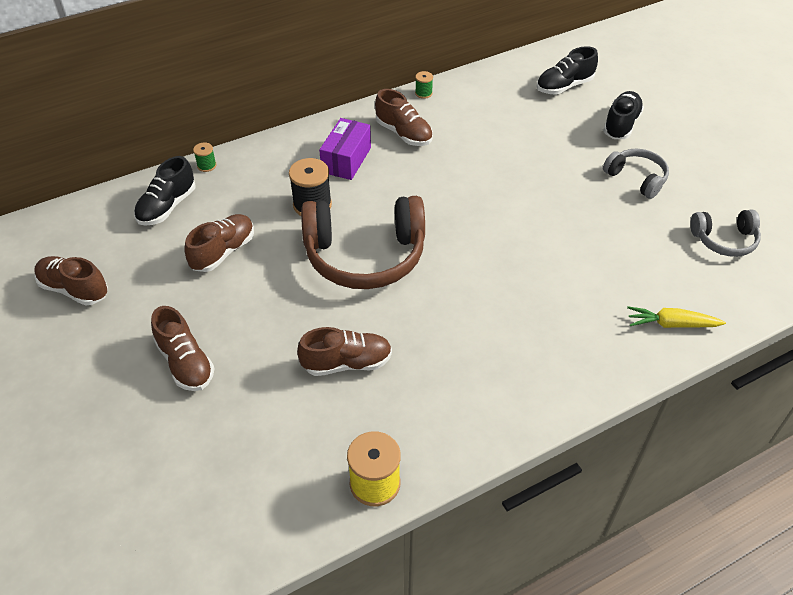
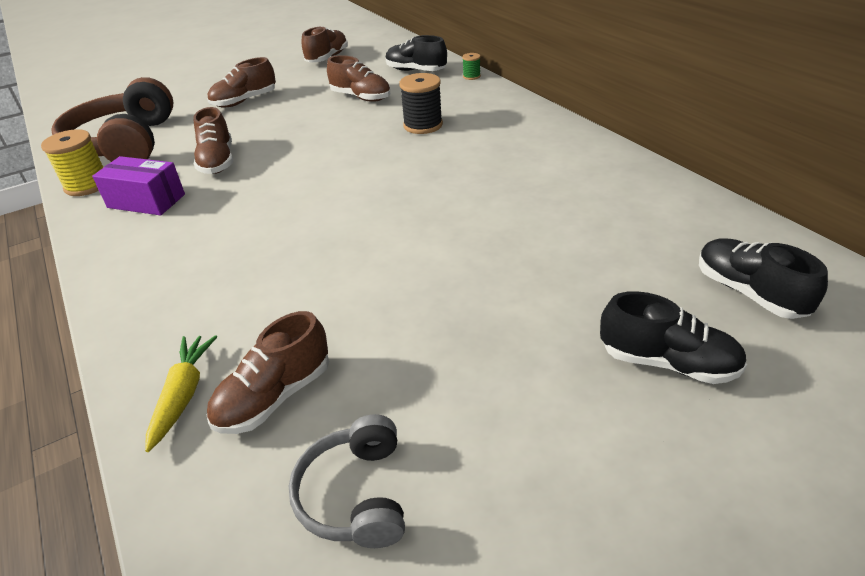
camera: 90 degrees right, 10 degrees down
(346, 160) = (496, 134): purple box -> purple box (146, 201)
(365, 255) = (351, 157): brown headphones -> brown headphones (125, 144)
(404, 133) = (555, 162): brown shoe -> brown shoe (274, 396)
(423, 93) = (647, 168): green spool -> none
(636, 178) = (514, 375): grey headphones -> none

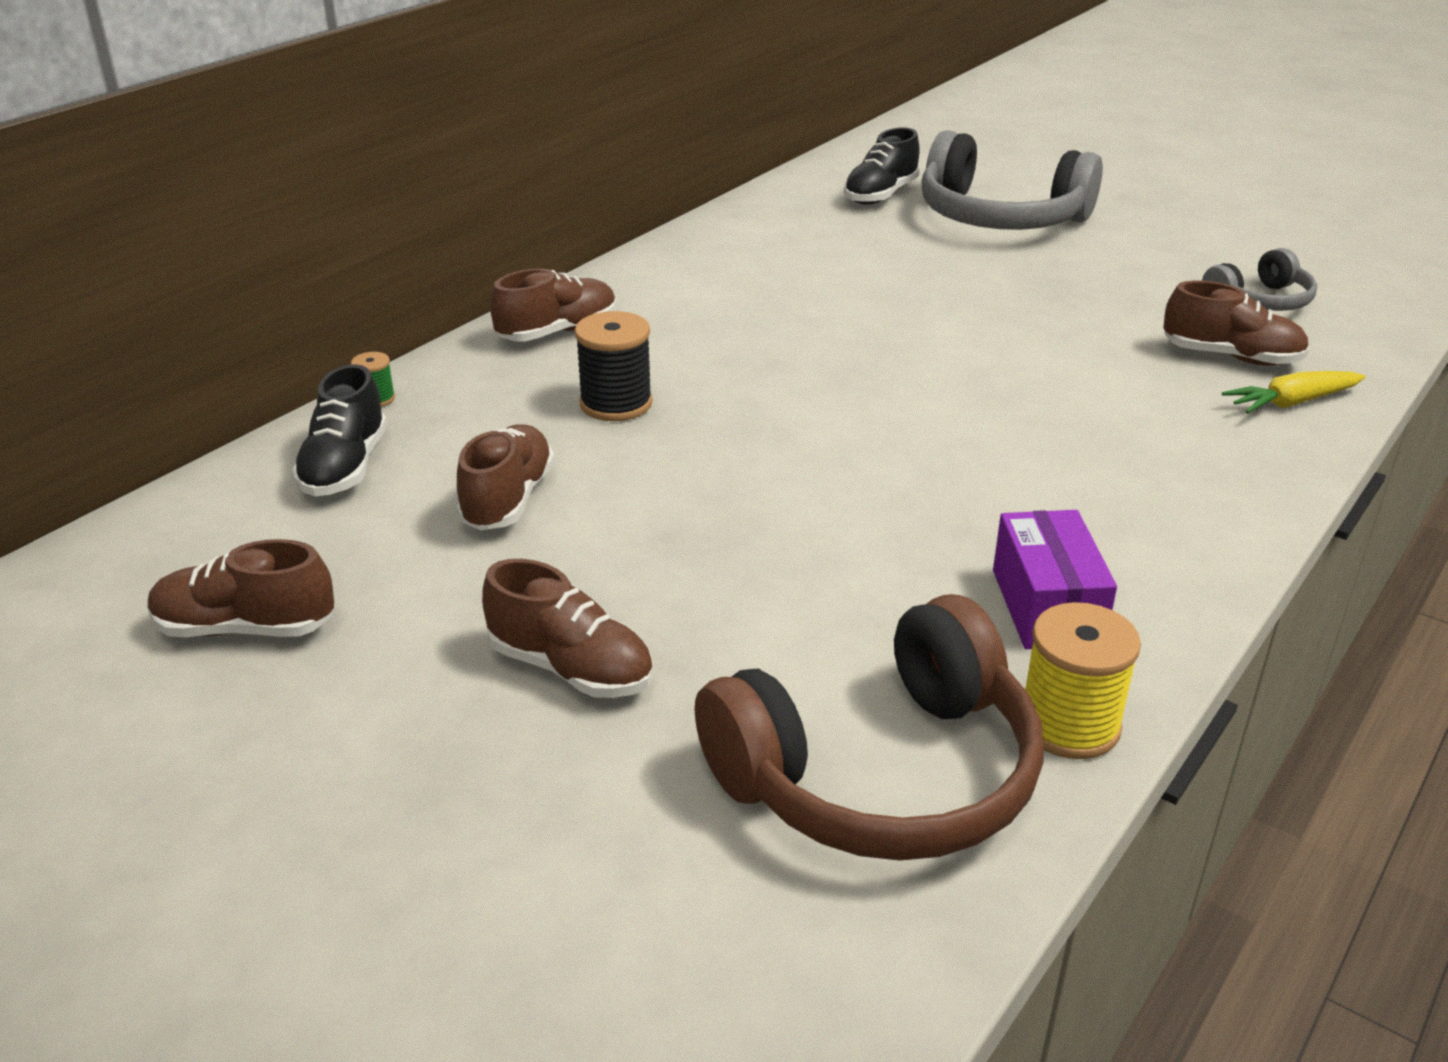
camera: 115 degrees left, 5 degrees down
(217, 161) = (866, 582): brown shoe -> brown shoe (558, 332)
(667, 363) = (1000, 218): black shoe -> grey headphones

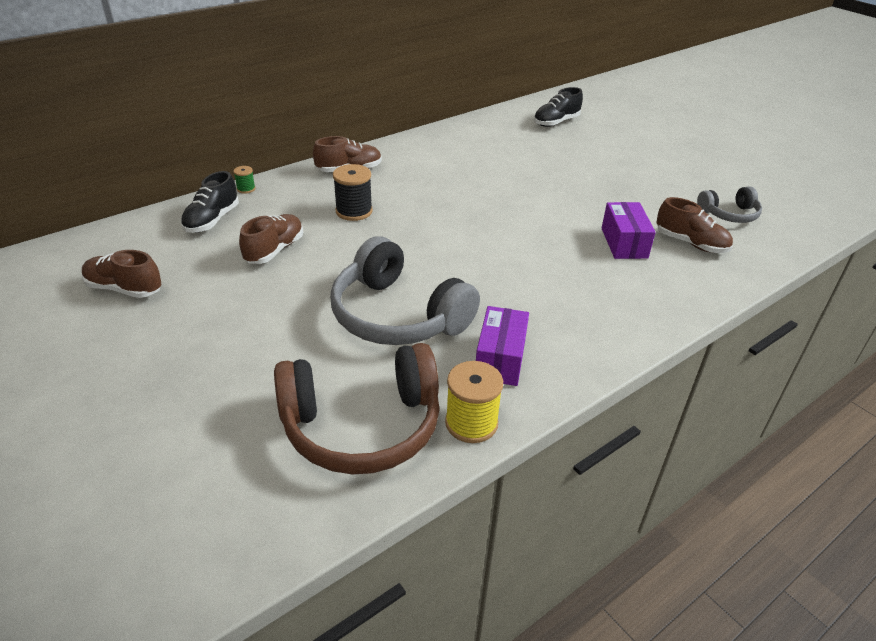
camera: 15 degrees right, 5 degrees up
(571, 669) = (252, 339): brown shoe -> none
(1000, 218) = (612, 144): grey headphones -> grey headphones (398, 315)
(1125, 375) = (624, 243): none -> purple box
(1292, 403) = (708, 275): yellow carrot -> none

